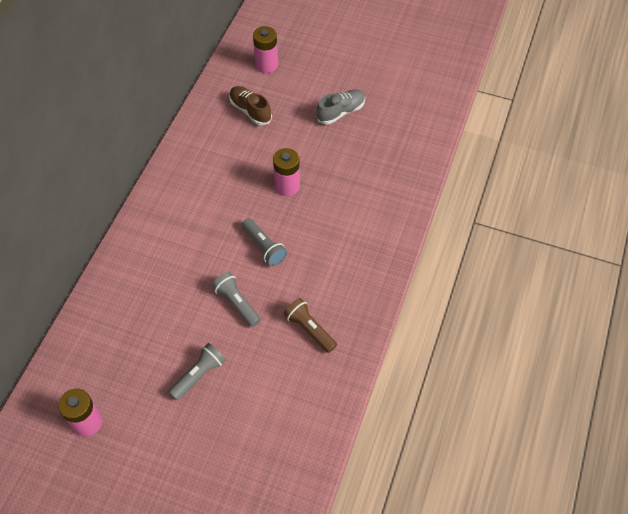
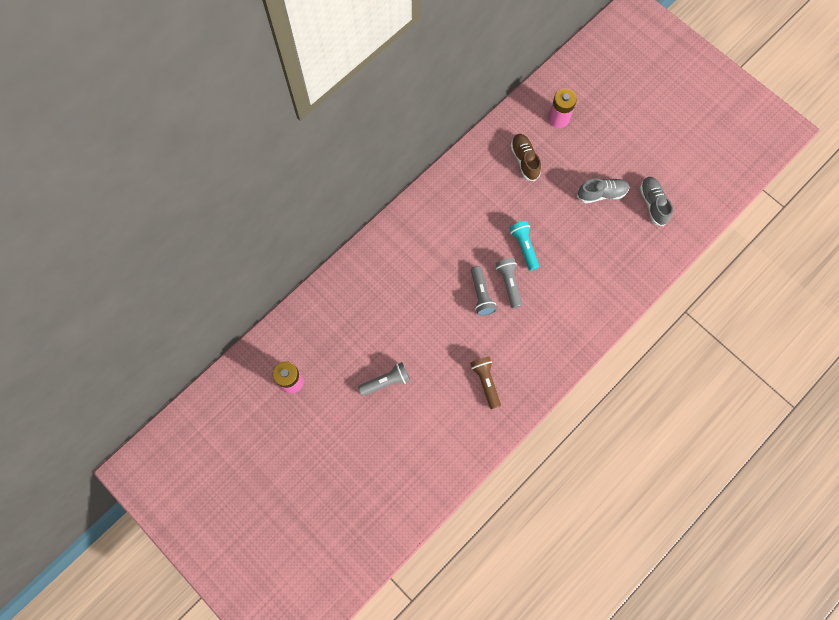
camera: 25 degrees right, 15 degrees up
(237, 303) = (439, 334): grey flashlight -> grey flashlight (509, 283)
(287, 186) = (524, 247): pink battery -> turquoise flashlight
(394, 103) = (653, 204): none -> grey shoe

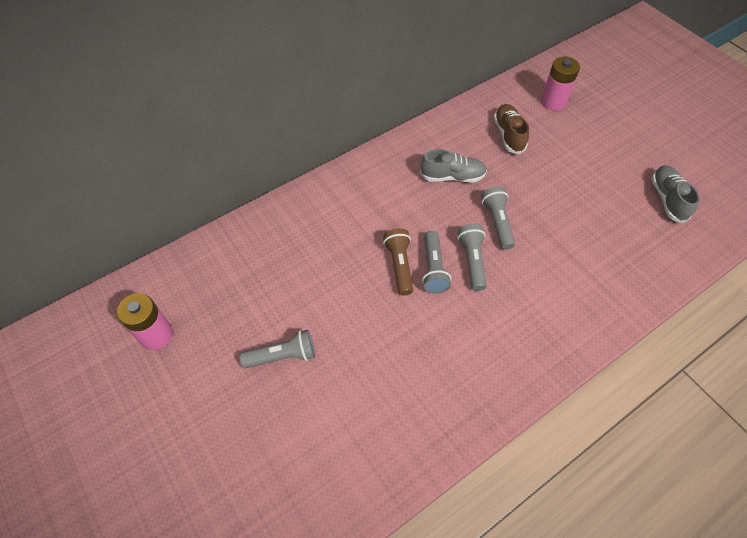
camera: 10 degrees right, 15 degrees down
(485, 382) = (421, 380): brown flashlight -> brown flashlight (399, 265)
(524, 247) = (497, 222): turquoise flashlight -> grey flashlight
(601, 194) = (601, 180): grey shoe -> grey shoe (452, 176)

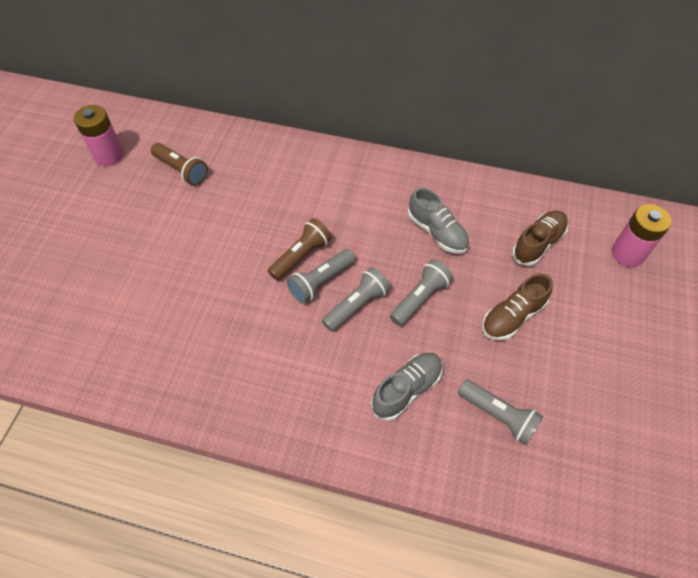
camera: 50 degrees right, 0 degrees up
(234, 291) = (182, 170): none -> brown flashlight
(282, 356) = (150, 237): grey flashlight -> grey flashlight (498, 416)
(551, 186) = (512, 317): none -> brown shoe
(667, 199) = (614, 435): grey shoe -> grey shoe (406, 390)

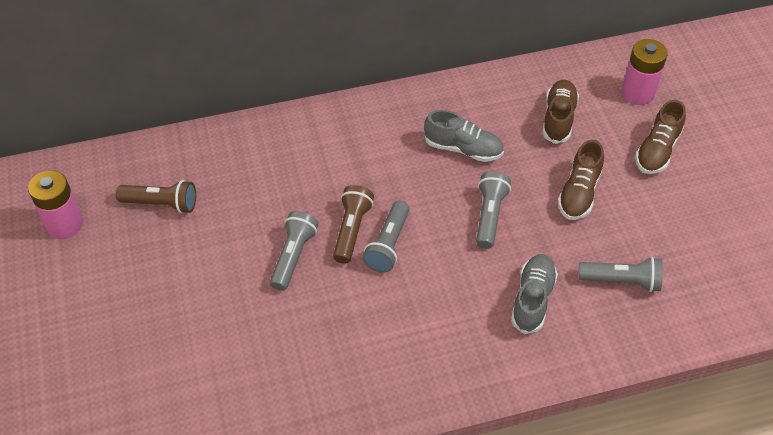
camera: 30 degrees left, 5 degrees down
(357, 305) = (437, 249): grey flashlight -> grey flashlight (293, 256)
(612, 313) = (657, 150): none -> brown shoe

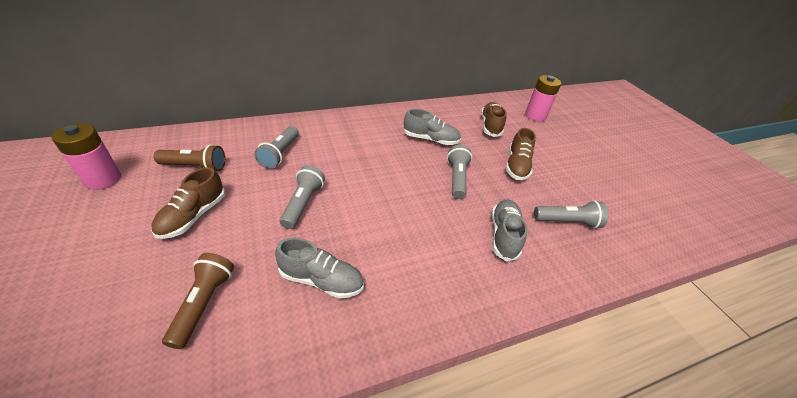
camera: 10 degrees left, 10 degrees down
(318, 350) = (321, 280): none -> grey shoe
(352, 230) = (352, 186): brown flashlight -> brown flashlight (204, 303)
(388, 245) = (381, 196): grey flashlight -> grey flashlight (280, 154)
(657, 150) = (559, 144): brown shoe -> brown shoe (193, 216)

